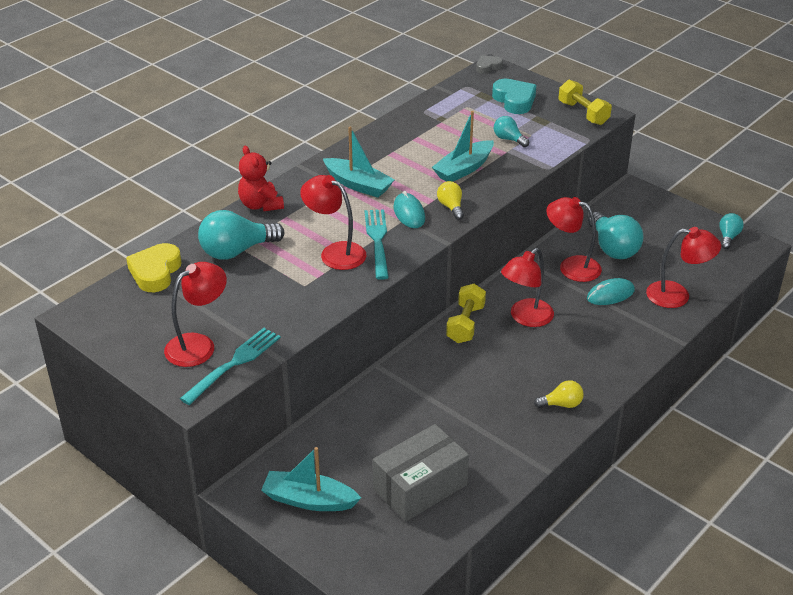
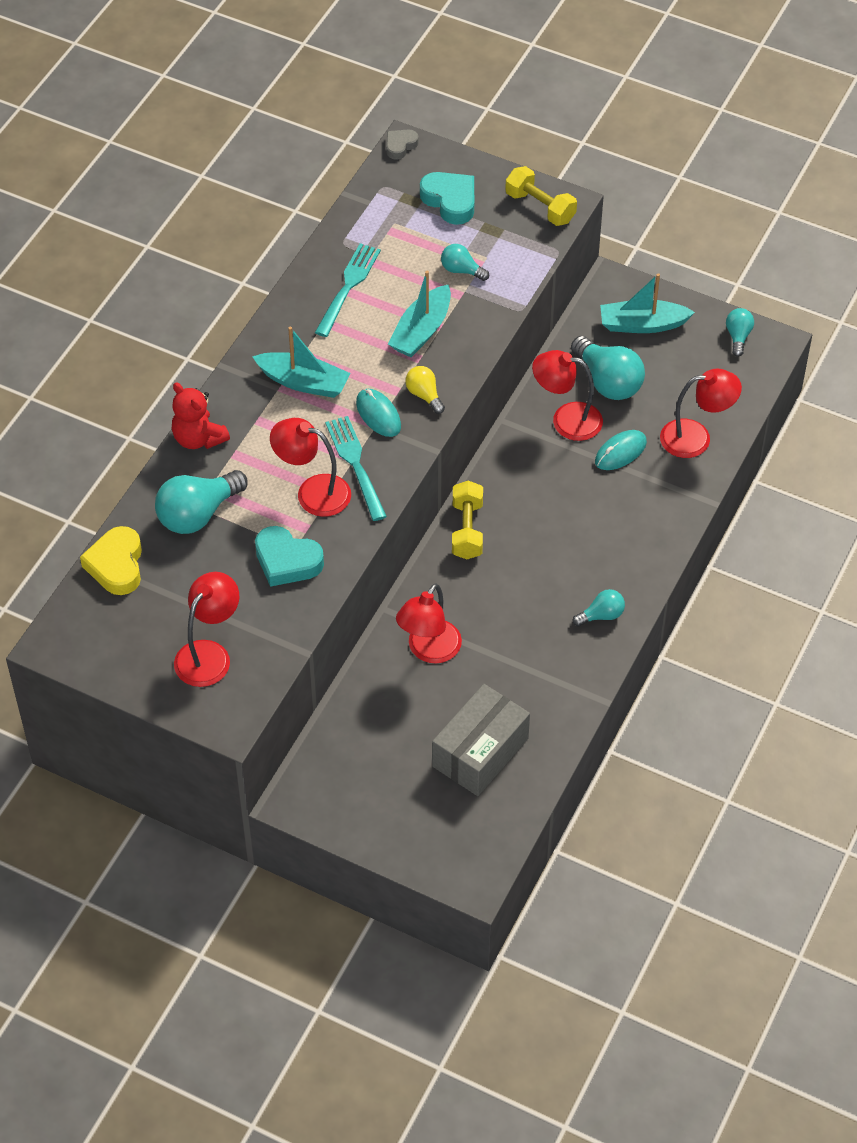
camera: 15 degrees left, 15 degrees up
(233, 364) = (258, 671): turquoise fork -> turquoise fork (348, 287)
(293, 293) = (287, 561): none -> turquoise heart
(309, 500) = (369, 794): turquoise boat -> turquoise boat (642, 324)
(525, 318) = (533, 506): red lamp -> red lamp (429, 651)
(561, 404) = (601, 615): yellow light bulb -> turquoise light bulb

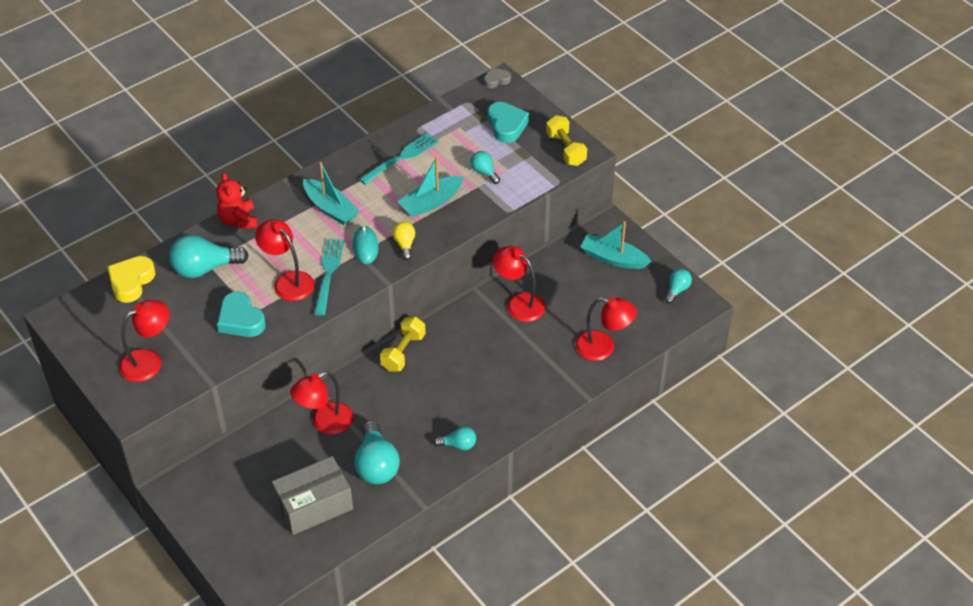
camera: 25 degrees right, 5 degrees down
(608, 381) = (564, 288): turquoise light bulb -> turquoise light bulb (376, 465)
(620, 452) = (543, 338): turquoise mouse -> none

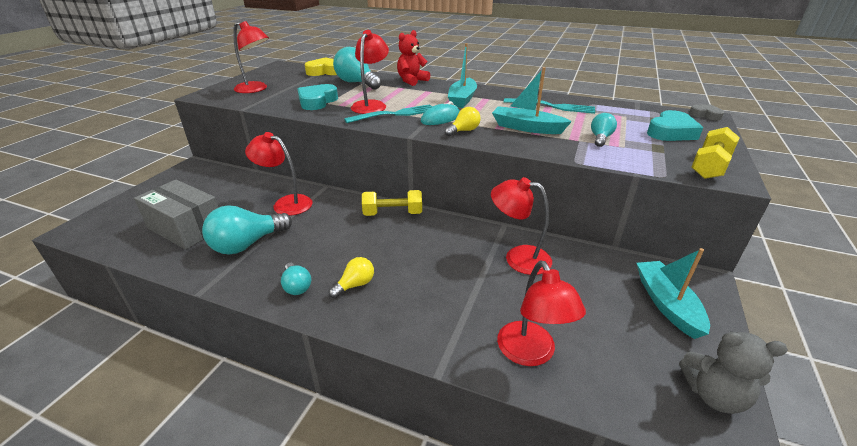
camera: 60 degrees right, 15 degrees down
(481, 410) = (355, 285): none -> yellow light bulb
(519, 303) = (518, 257): red lamp -> red lamp turned 75 degrees counterclockwise
(677, 290) = (713, 395): turquoise light bulb -> grey teddy bear

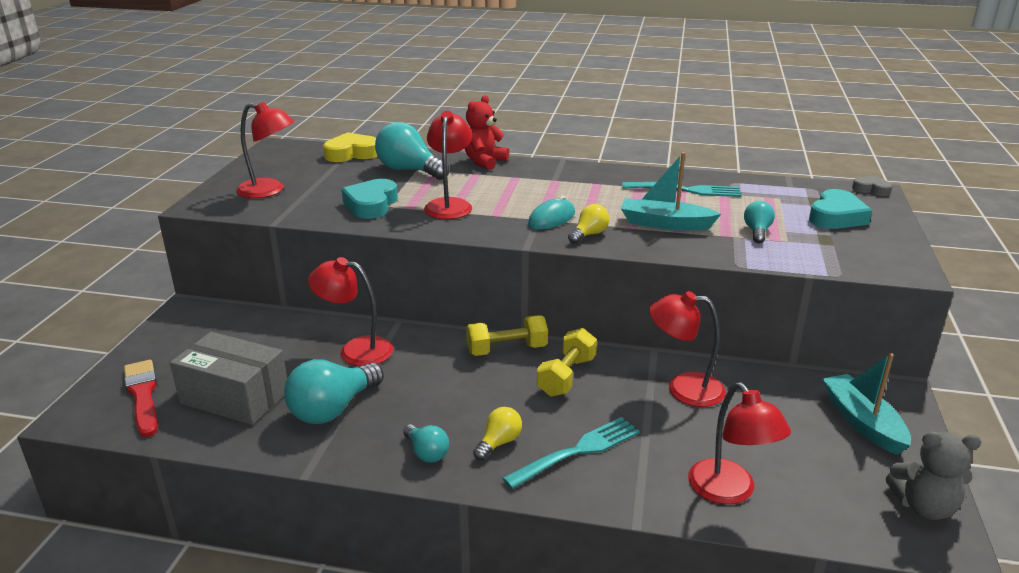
camera: 10 degrees left, 5 degrees down
(128, 220) = (143, 395): none -> red brush
(394, 114) = (488, 217): turquoise fork -> turquoise fork (576, 452)
(462, 99) = (566, 187): turquoise boat -> none
(710, 166) = (886, 258): yellow dumbbell -> yellow dumbbell (566, 376)

